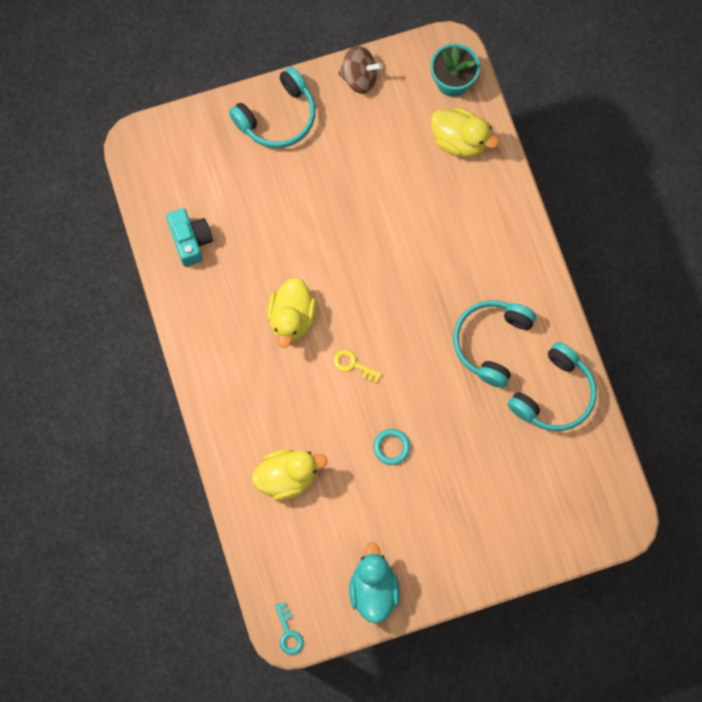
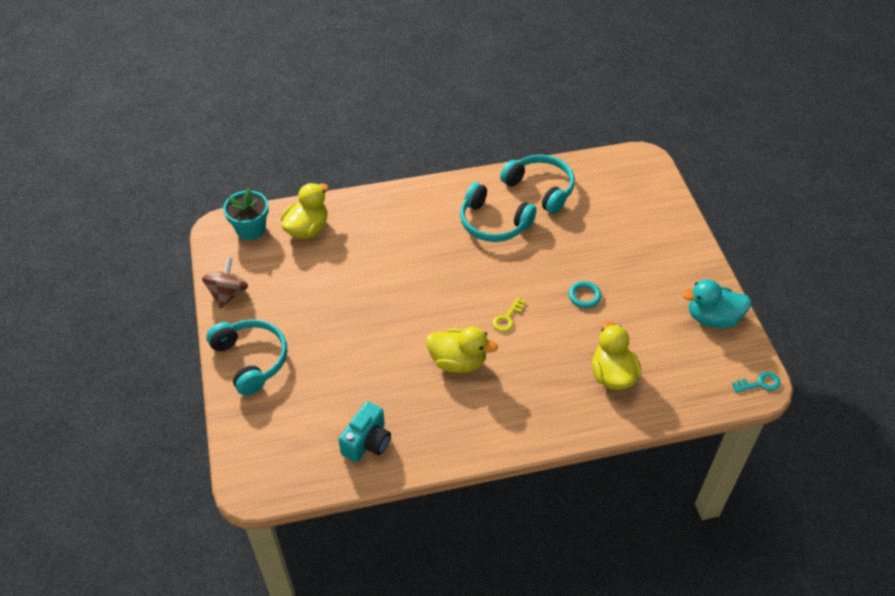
camera: 85 degrees left, 25 degrees down
(191, 240) = (367, 442): turquoise camera -> turquoise camera turned 135 degrees clockwise

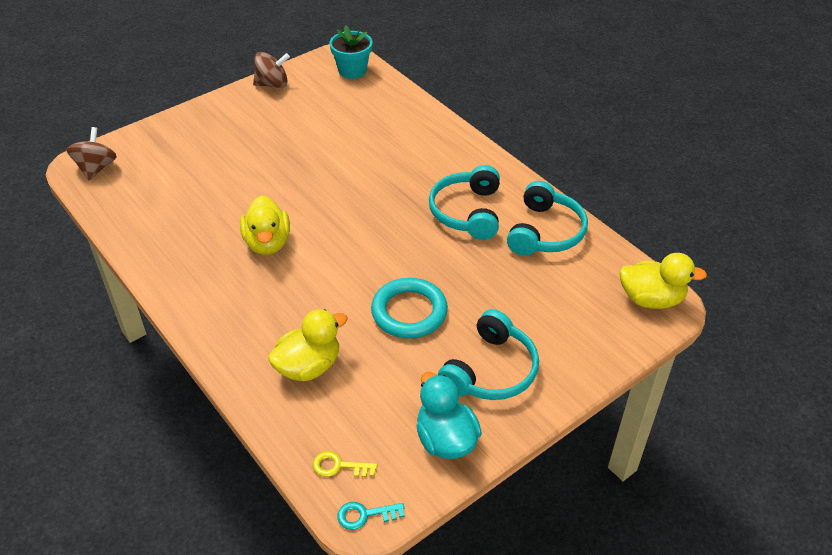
camera: 65 degrees right, 5 degrees down
(251, 360) = (208, 120): turquoise headphones -> turquoise headphones (491, 370)
(266, 472) = (96, 168): none -> brown spinning top
(307, 229) = (374, 99): yellow duck -> yellow duck (651, 299)
(367, 442) = (148, 214): turquoise camera -> none
(507, 318) = (343, 261): yellow key -> yellow key (339, 466)
(584, 296) = (409, 312): turquoise ring -> turquoise ring, size x1.91
(760, 383) = (365, 515): turquoise key -> turquoise key turned 120 degrees clockwise

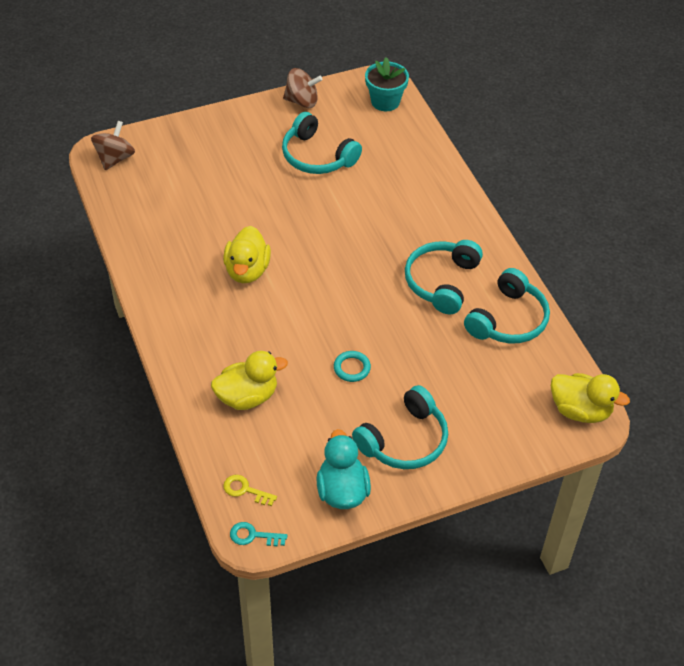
camera: 15 degrees right, 5 degrees up
(303, 127) = (317, 156): none -> turquoise headphones
(409, 312) = (352, 368): turquoise ring -> turquoise ring, size x0.52

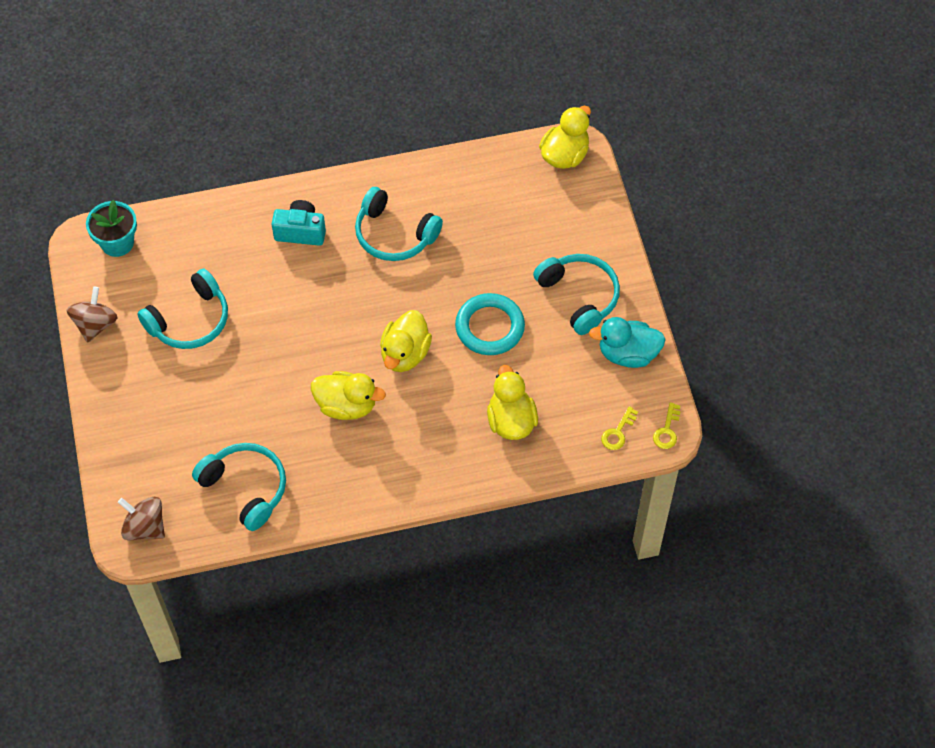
camera: 80 degrees left, 10 degrees up
(253, 536) = (667, 430): turquoise key -> yellow key
(309, 306) = (405, 354): none -> yellow duck
(352, 368) = (490, 327): turquoise ring -> turquoise ring, size x1.91
(427, 215) = (300, 231): none -> turquoise camera
(508, 320) = (452, 188): turquoise headphones -> turquoise headphones (246, 488)

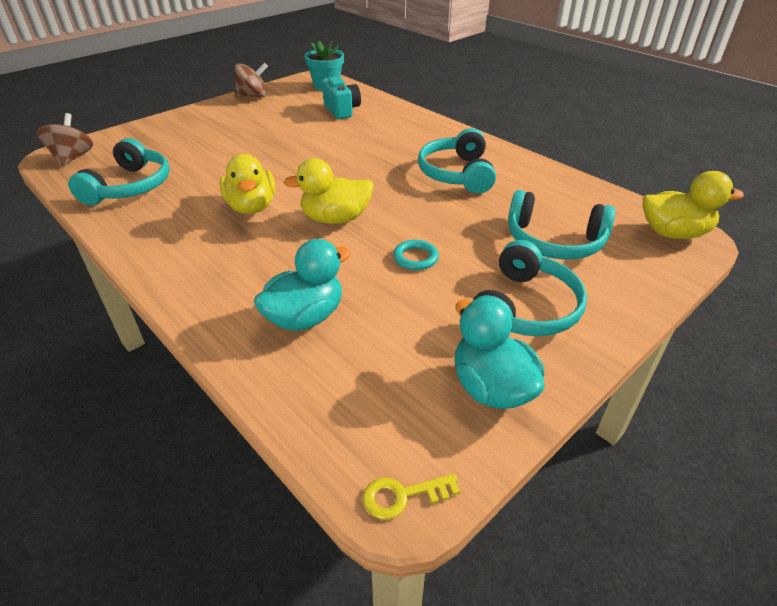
camera: 60 degrees right, 20 degrees down
(190, 320) = (284, 122): turquoise headphones -> turquoise headphones (554, 241)
(300, 231) = (409, 137): turquoise camera -> turquoise camera (342, 110)
(490, 327) = (415, 258): turquoise ring -> turquoise ring, size x0.52
(511, 420) = (305, 317): yellow duck -> turquoise duck
(618, 432) = (357, 431): yellow key -> none

